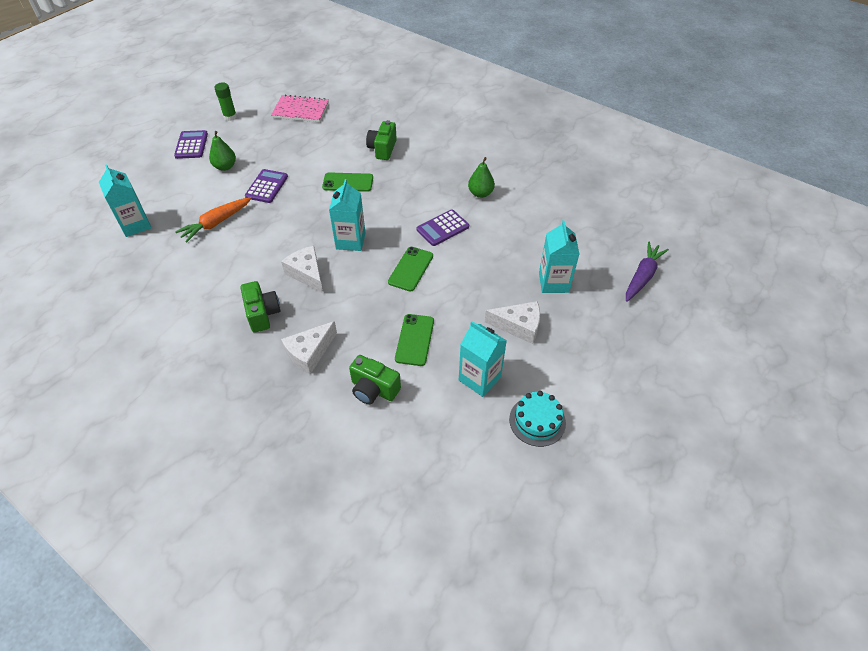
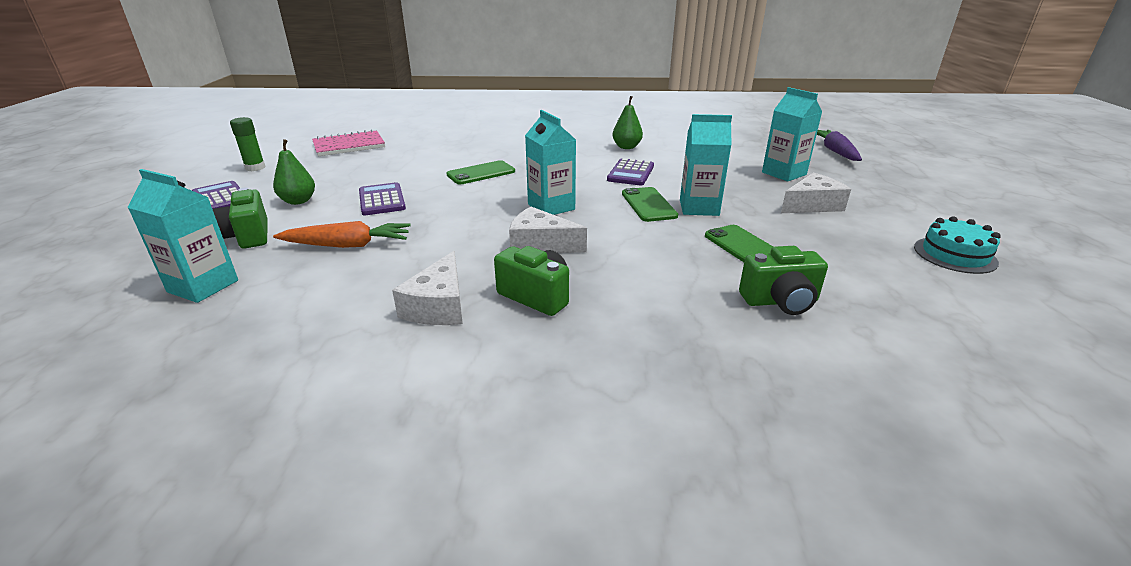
camera: 35 degrees left, 20 degrees down
(216, 223) = (348, 245): orange carrot -> orange carrot turned 105 degrees counterclockwise
(309, 353) = (655, 304): white cheese -> white cheese (439, 306)
(382, 149) = (485, 147): green camera -> green camera (248, 236)
(479, 378) = (854, 249): turquoise carton -> turquoise carton (699, 208)

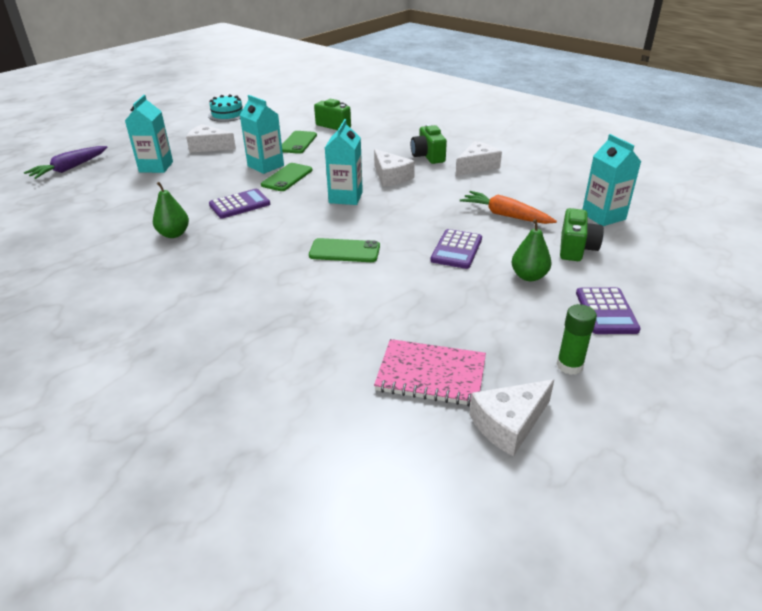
camera: 140 degrees left, 5 degrees up
(292, 144) = (509, 424): none -> white cheese

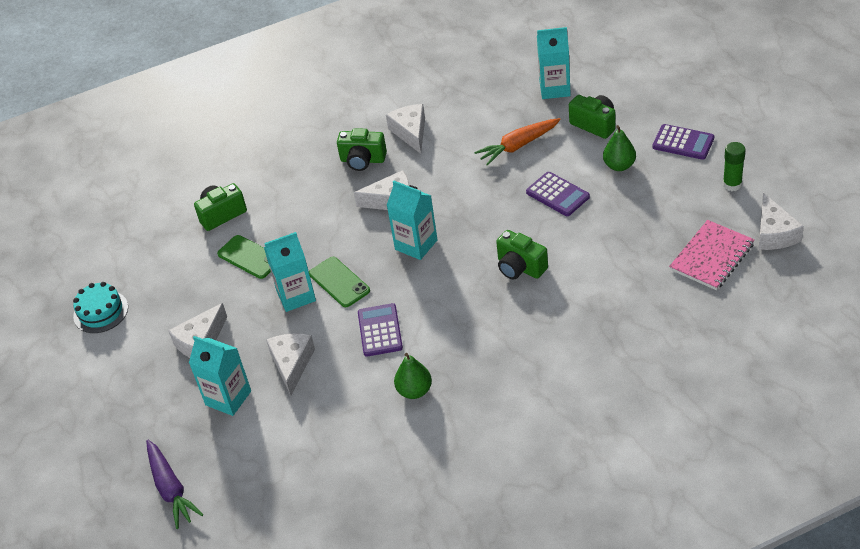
camera: 60 degrees left, 10 degrees up
(194, 180) = (292, 364): none -> white cheese
(344, 251) = (520, 267): green phone -> green camera

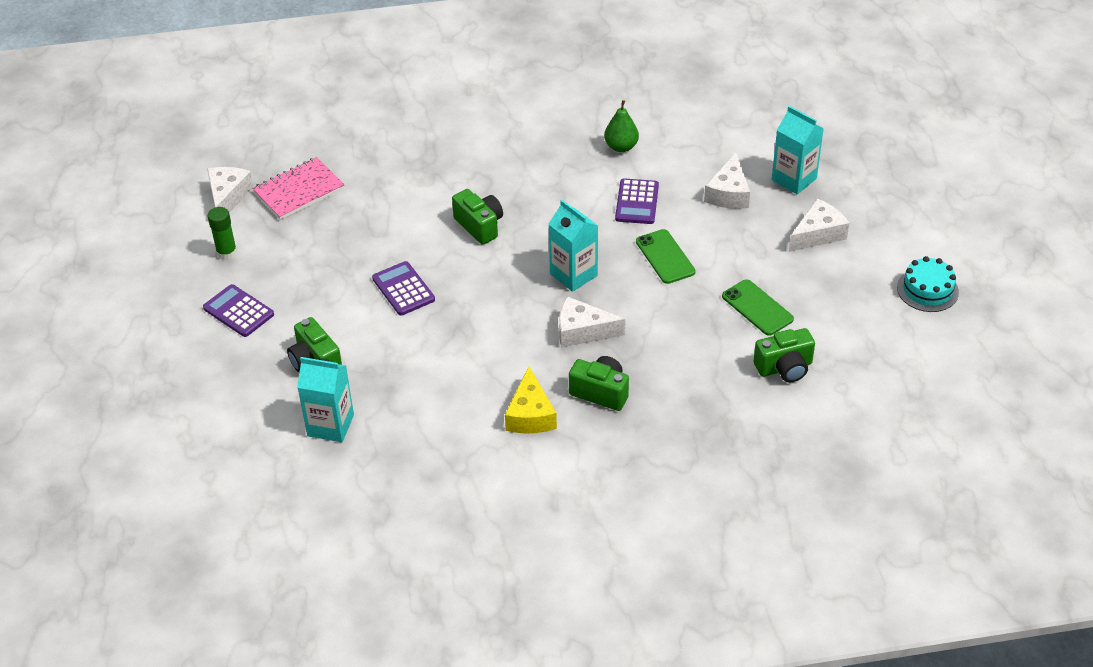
camera: 170 degrees left, 0 degrees up
(171, 489) = (850, 123): purple carrot -> none
(296, 296) = (713, 254): turquoise carton -> none
(410, 132) = (530, 414): white cheese -> yellow cheese
(518, 146) = (414, 359): orange carrot -> none
(619, 166) = (321, 304): green pear -> none

